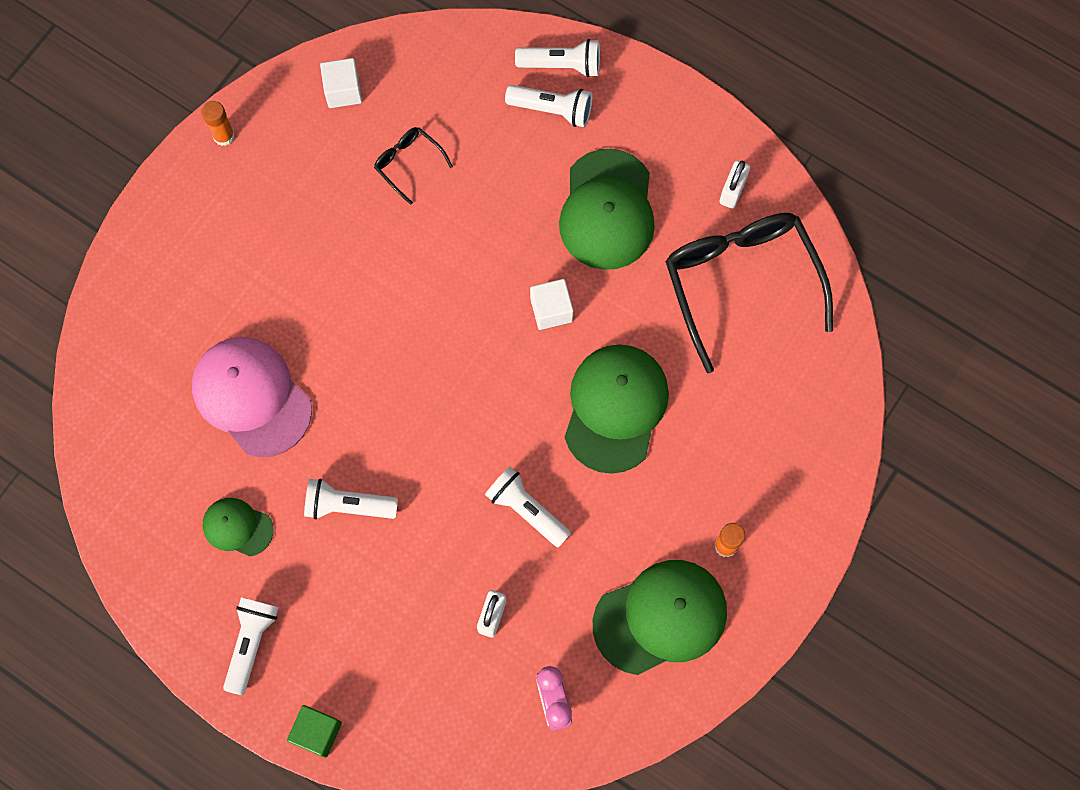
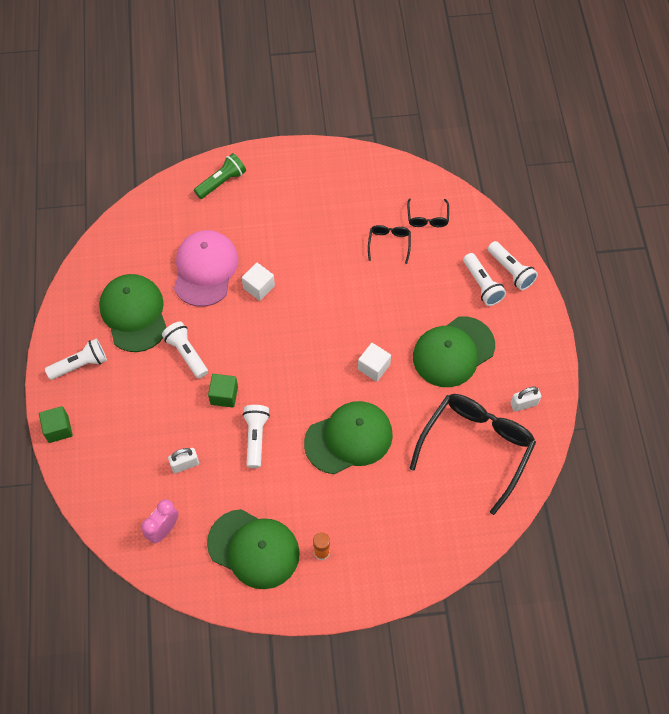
camera: 50 degrees right, 10 degrees down
(145, 283) = (222, 182): none -> green flashlight
(224, 136) = (326, 157): orange glue stick -> none
(237, 527) = (134, 314): green cap -> green cap, size x1.88
(343, 91) = (399, 187): white cube -> white cube (259, 287)
(413, 94) = (427, 218): none -> black glasses
(441, 504) = (224, 395): none -> green cube

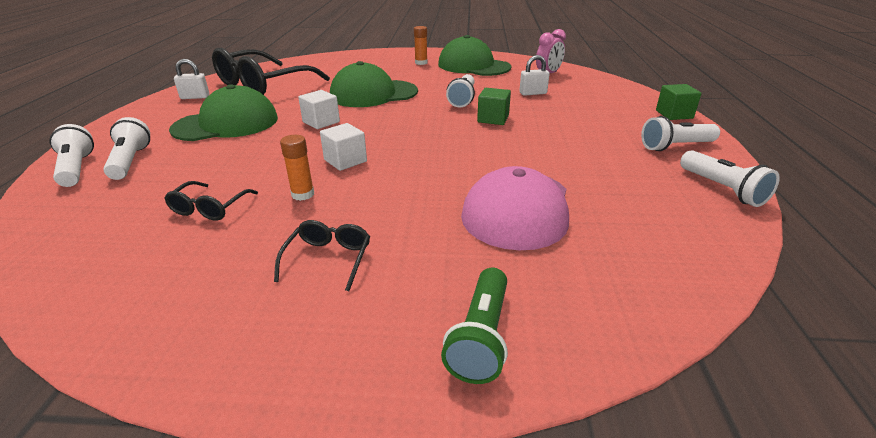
camera: 170 degrees left, 30 degrees down
(134, 314) = (621, 177): green cap -> none
(186, 353) = (538, 144): white flashlight -> white flashlight (722, 189)
(222, 182) = (481, 337): green flashlight -> green flashlight turned 45 degrees counterclockwise
(259, 287) = (435, 184): white cube -> white cube (345, 161)
(340, 264) = (303, 194): none -> orange glue stick
(427, 218) = (115, 231): black glasses -> black glasses (328, 259)

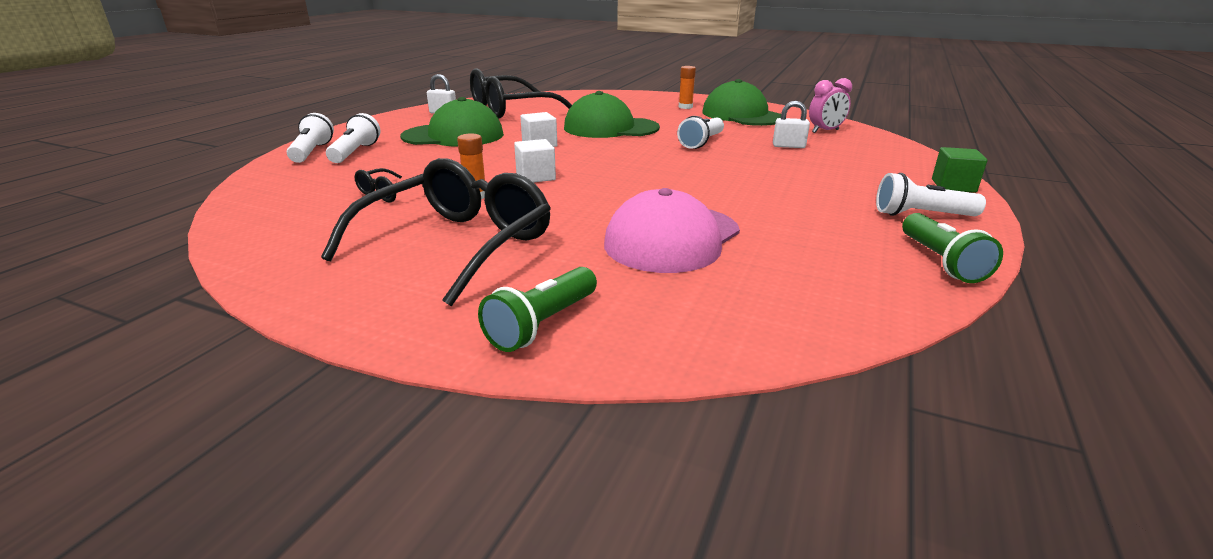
camera: 20 degrees right, 5 degrees down
(328, 259) = (457, 244): black glasses -> black glasses, size x2.24
(493, 119) = (719, 163): green cube -> none
(722, 189) = (941, 262): white flashlight -> green flashlight

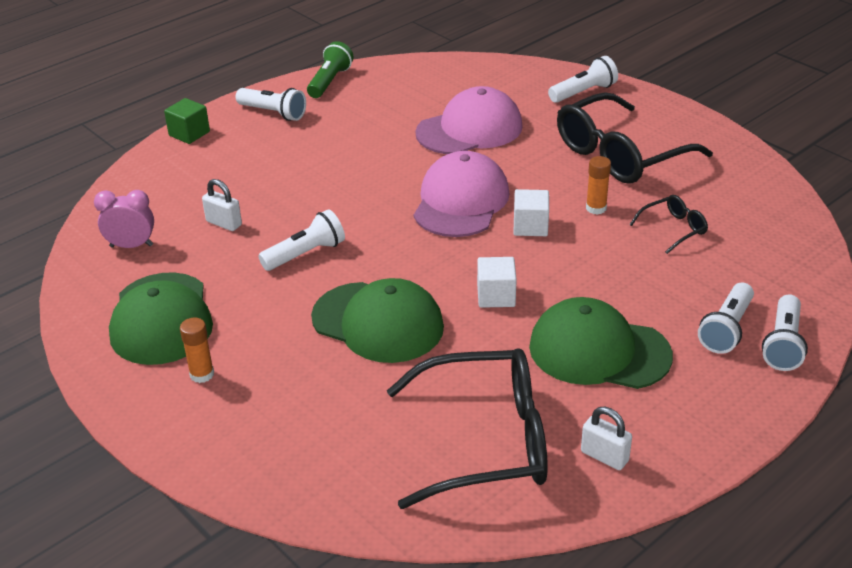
camera: 155 degrees left, 10 degrees up
(542, 324) = (584, 92): green flashlight -> white flashlight
(615, 181) = (461, 201): none -> pink cap

